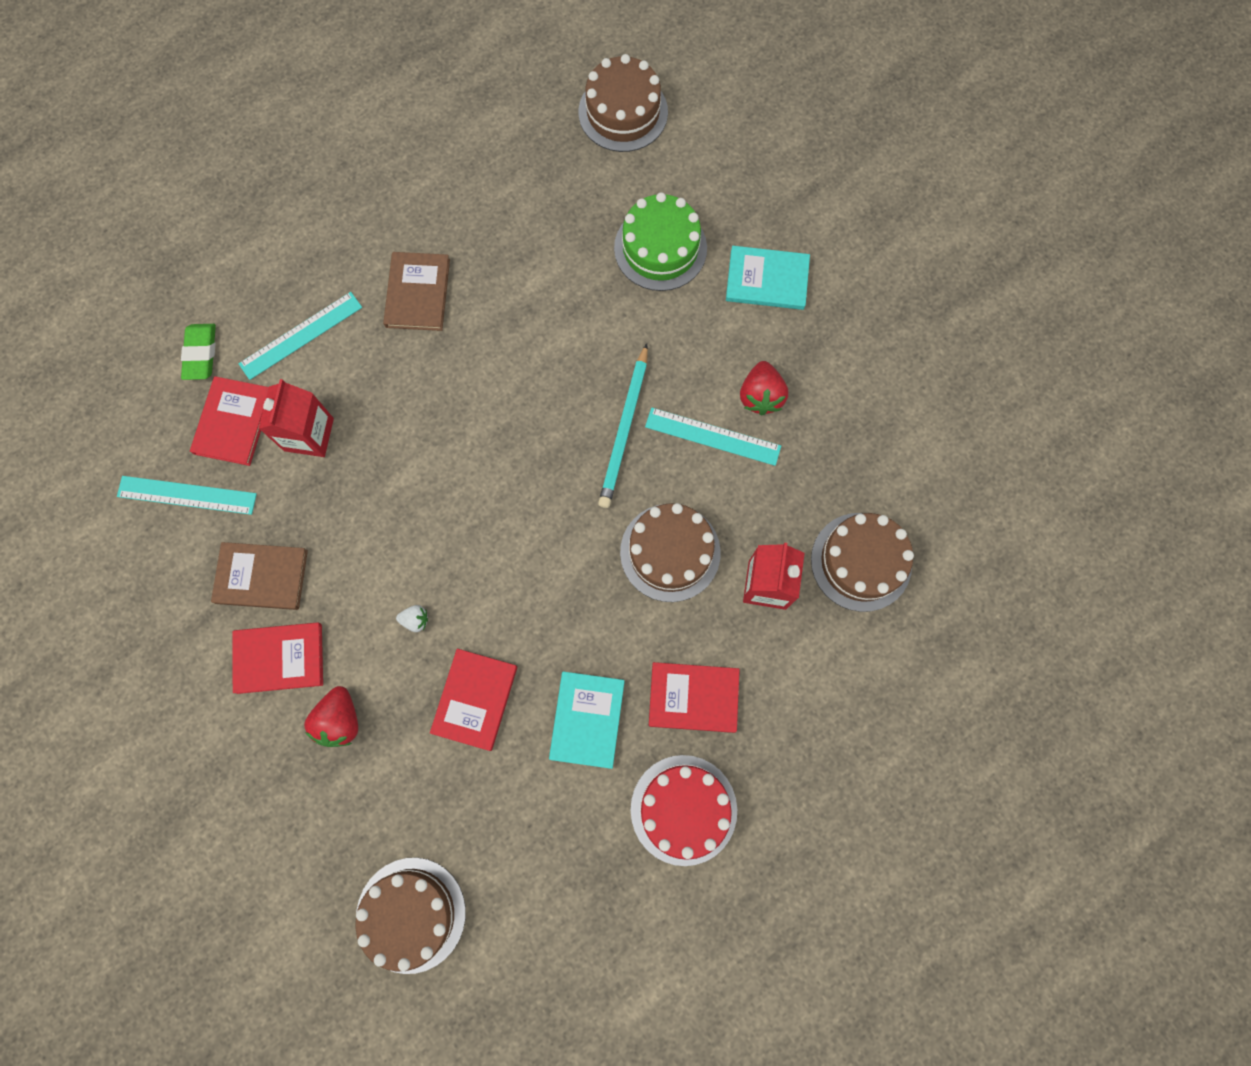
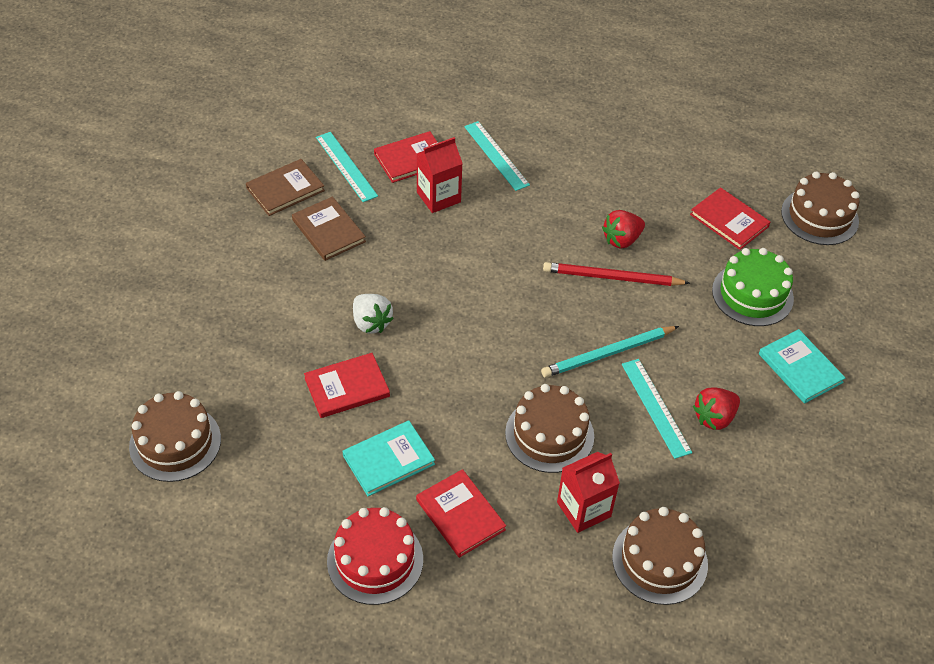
camera: 50 degrees right, 25 degrees down
(201, 353) = (438, 119): green eraser -> none
(279, 658) = (285, 271): red book -> red book (729, 220)
(301, 335) = (496, 155): turquoise ruler -> turquoise ruler turned 45 degrees clockwise
(340, 720) = (272, 325): red strawberry -> red strawberry (622, 240)
(415, 620) = (371, 323): white strawberry -> white strawberry, size x1.85
(418, 293) = (582, 191): brown book -> brown book (285, 189)
(543, 353) = (612, 278): none -> red pencil

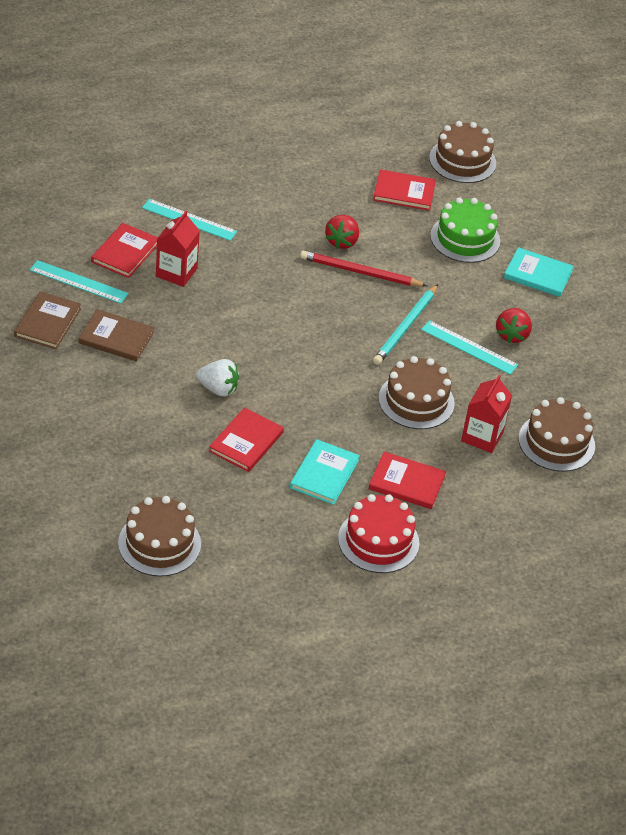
camera: 40 degrees left, 5 degrees down
(612, 278) = (360, 272): red pencil -> red pencil turned 45 degrees clockwise

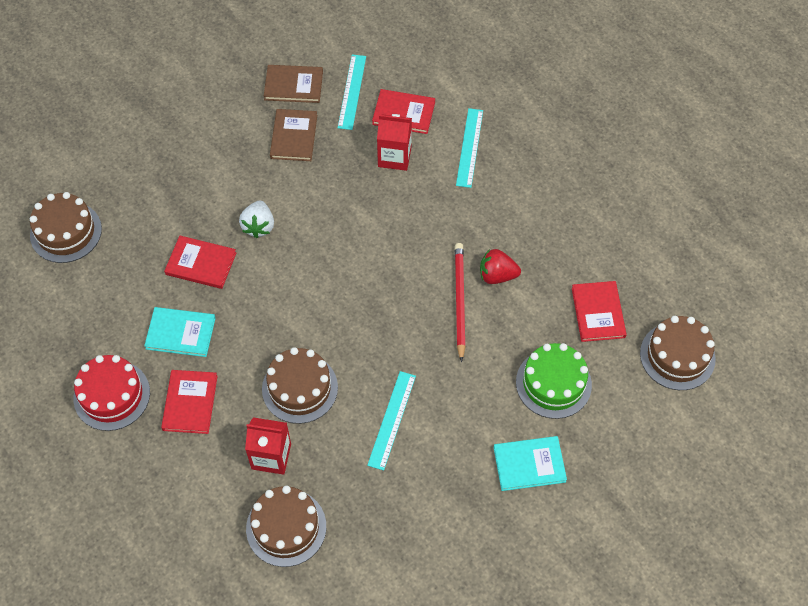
camera: 80 degrees right, 15 degrees up
(405, 327) = (398, 357): turquoise pencil -> none
(512, 335) = (426, 456): red strawberry -> none
(538, 274) = (529, 464): turquoise book -> turquoise book turned 75 degrees clockwise

